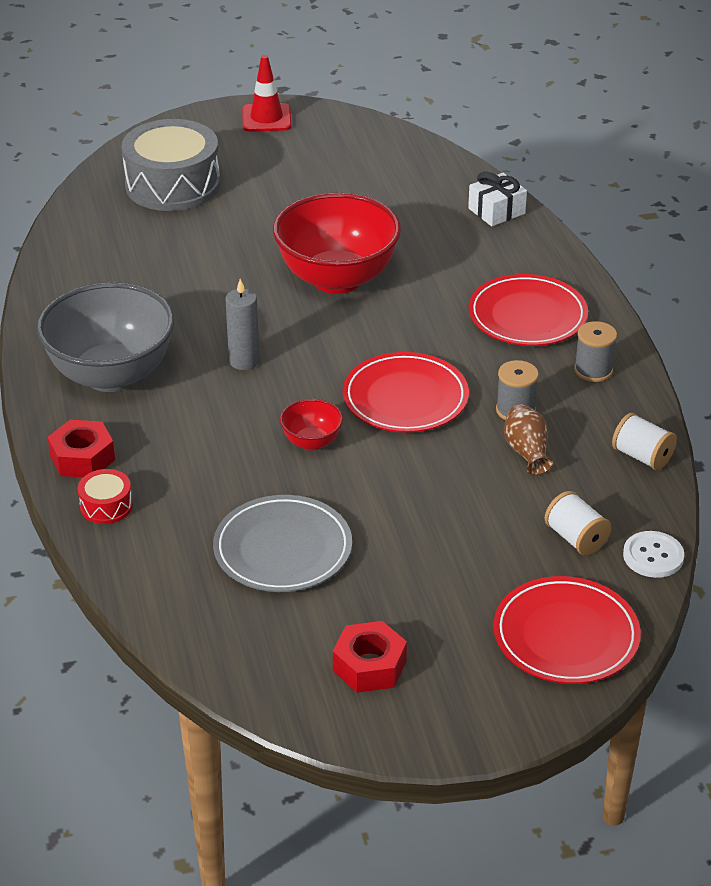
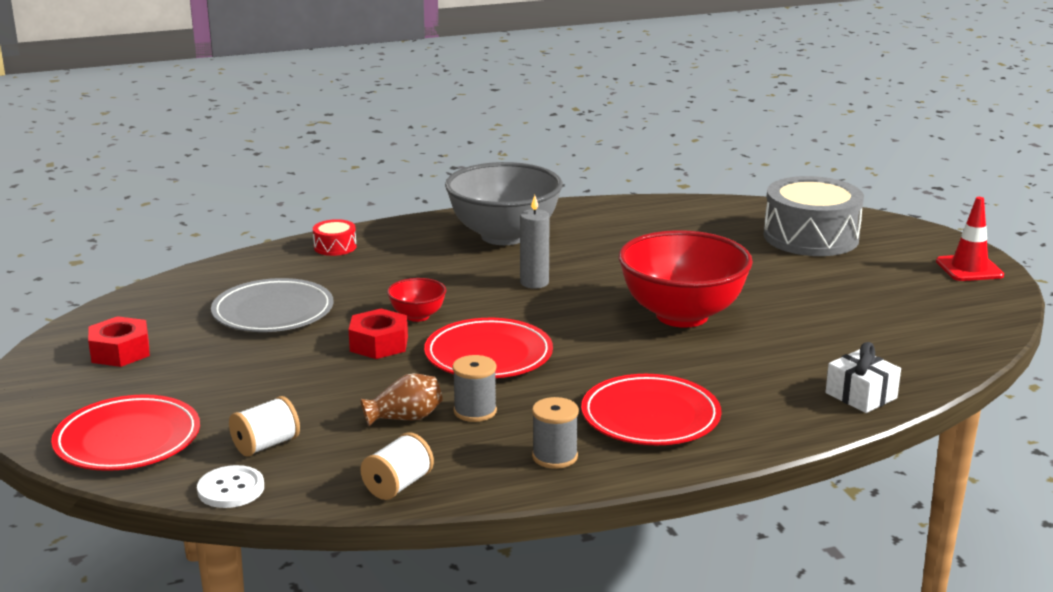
camera: 85 degrees right, 15 degrees down
(82, 458) = (394, 235): red nut -> red nut (379, 344)

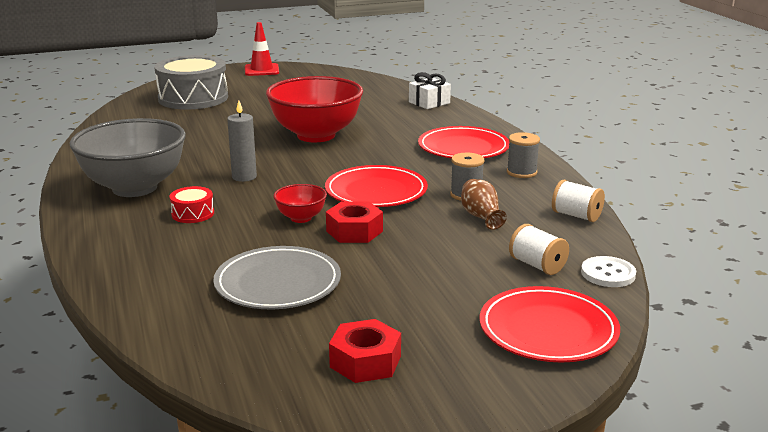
camera: 90 degrees left, 0 degrees up
(335, 247) = (119, 262): red drum -> red drum (193, 214)

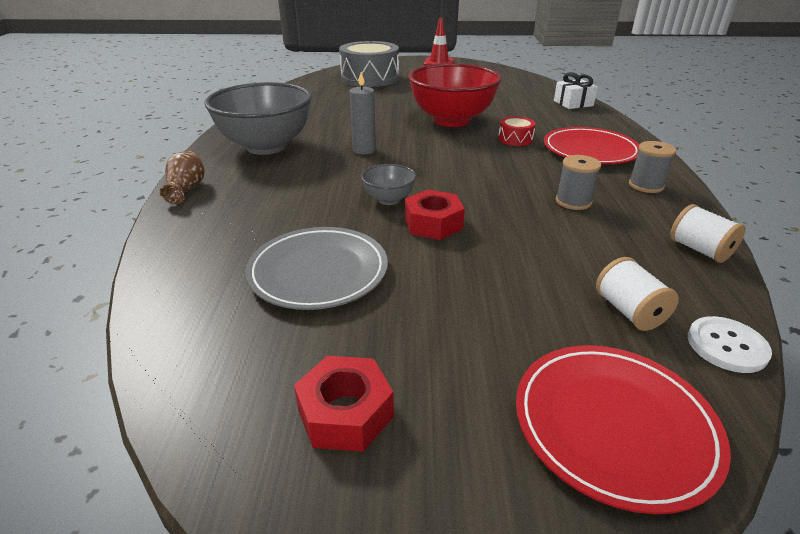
camera: 20 degrees right, 10 degrees up
(193, 214) = (295, 178): red drum -> red drum (515, 139)
(301, 218) = (389, 199): red bowl -> grey bowl
(376, 191) = (478, 183): red plate -> none
(481, 217) = (580, 231): brown vase -> brown vase (186, 189)

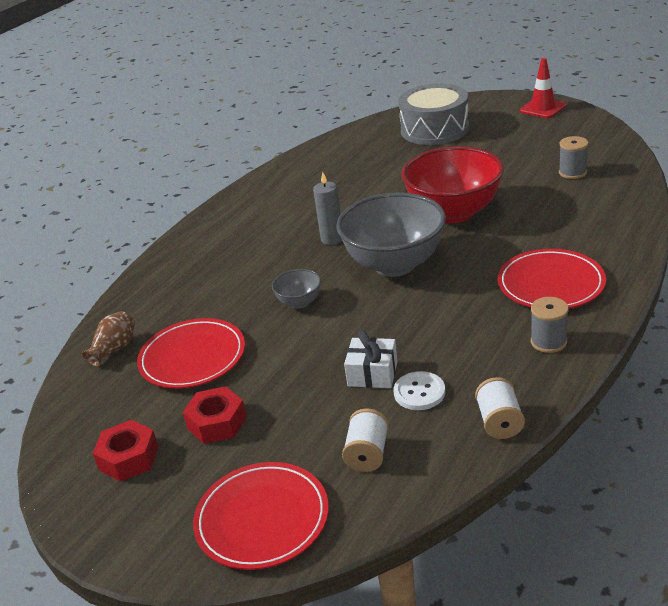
camera: 35 degrees right, 0 degrees up
(186, 189) = (164, 257): brown vase -> brown vase (114, 349)
(266, 146) = (256, 218): grey bowl -> grey bowl (395, 264)
(318, 272) = (192, 357): grey plate -> red plate
(433, 224) = (309, 336): red nut -> red nut (217, 423)
(515, 139) = (490, 252): red drum -> none
(573, 103) = (624, 208): white gift -> white gift (372, 374)
(573, 202) = (452, 343): grey spool -> grey spool (572, 172)
(726, 346) = (403, 501): white button -> white button (419, 392)

